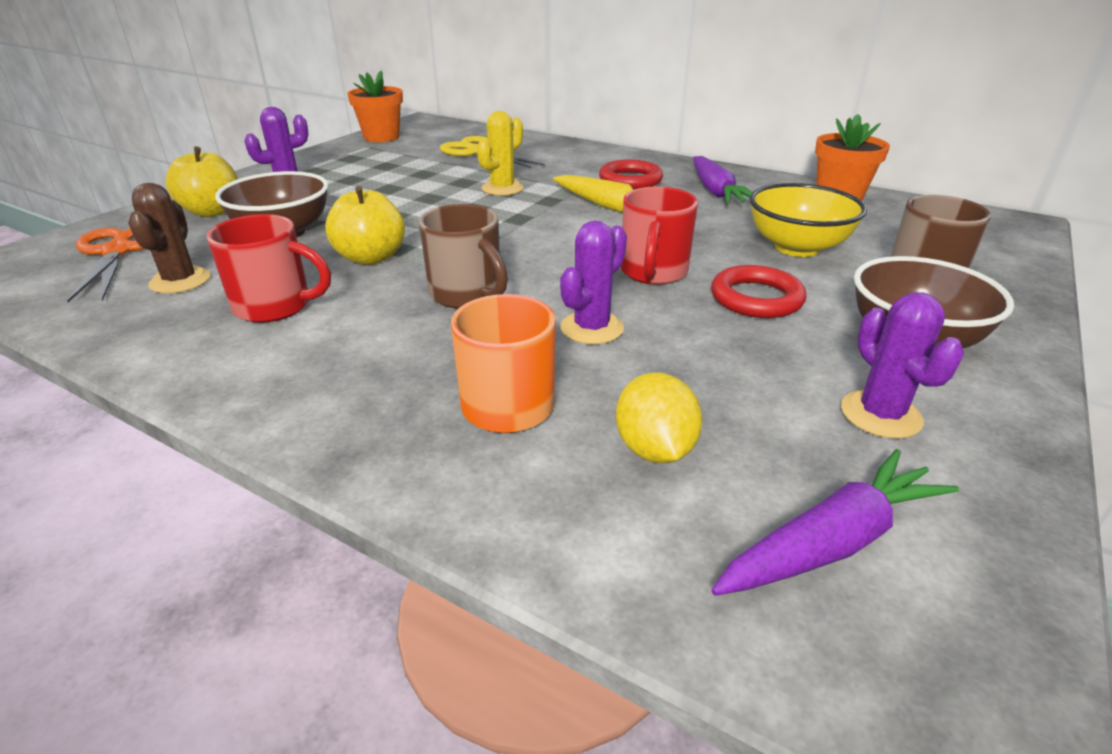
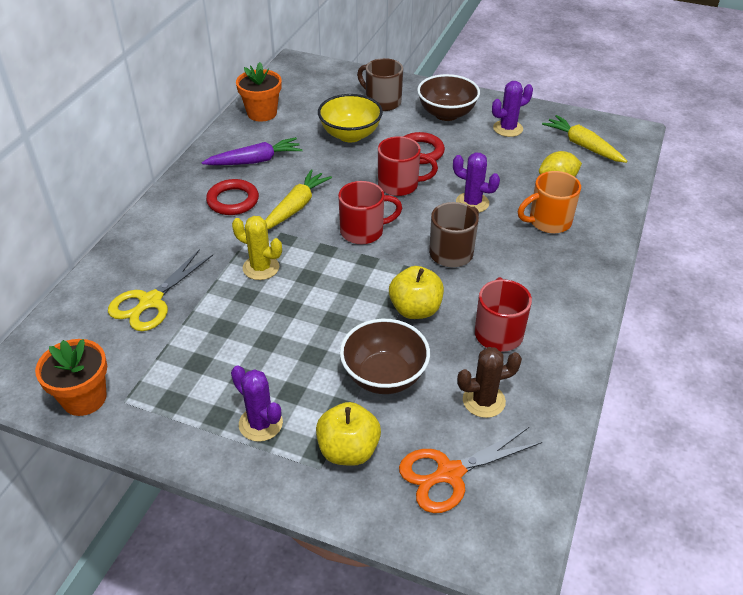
camera: 100 degrees left, 10 degrees up
(545, 240) = (363, 231): none -> red mug
(831, 542) = (583, 146): purple carrot -> yellow carrot

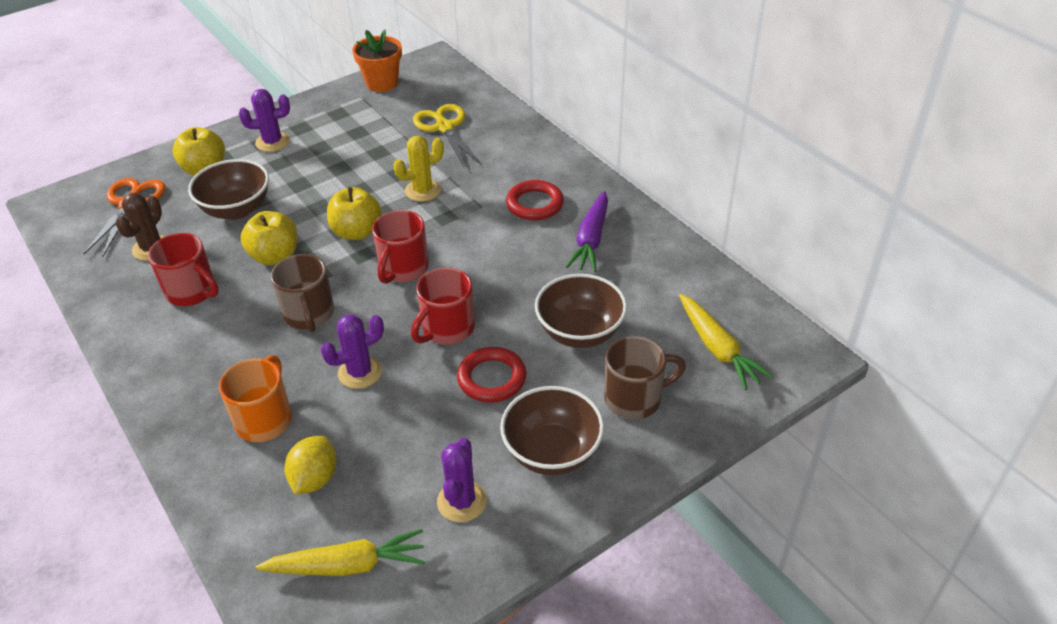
camera: 125 degrees right, 0 degrees up
(262, 113) = (689, 277): orange flower pot -> none
(295, 207) = (485, 239): yellow carrot -> yellow carrot (717, 348)
(345, 278) = (357, 232): none -> yellow apple
(350, 135) = (580, 332): yellow bowl -> brown bowl

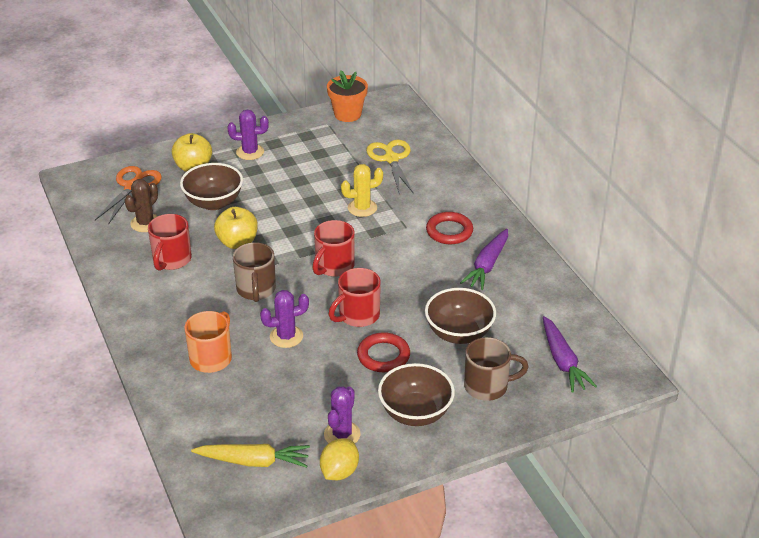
camera: 10 degrees right, 5 degrees down
(192, 292) = (171, 260): red mug -> red mug turned 60 degrees clockwise
(315, 478) = (240, 403): yellow lemon -> yellow lemon (339, 472)
(357, 232) = (303, 233): yellow apple -> none
(717, 348) = (562, 361): yellow carrot -> purple carrot

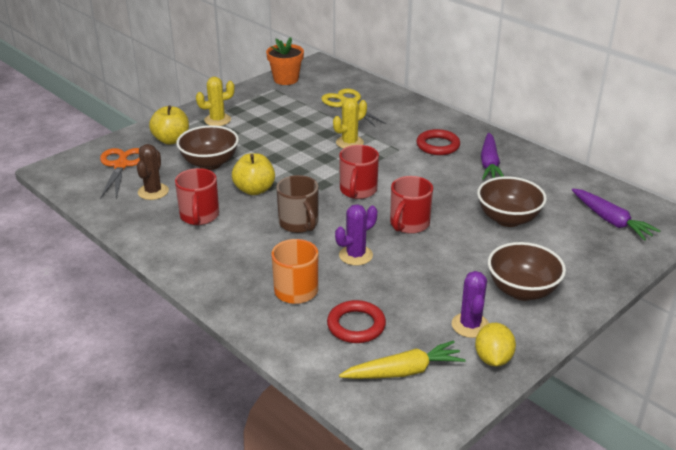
camera: 20 degrees left, 5 degrees down
(250, 152) = (217, 120): purple cactus -> yellow cactus
(383, 356) = (456, 251): red ring -> red ring (356, 325)
(487, 386) = (566, 254): brown mug -> none

